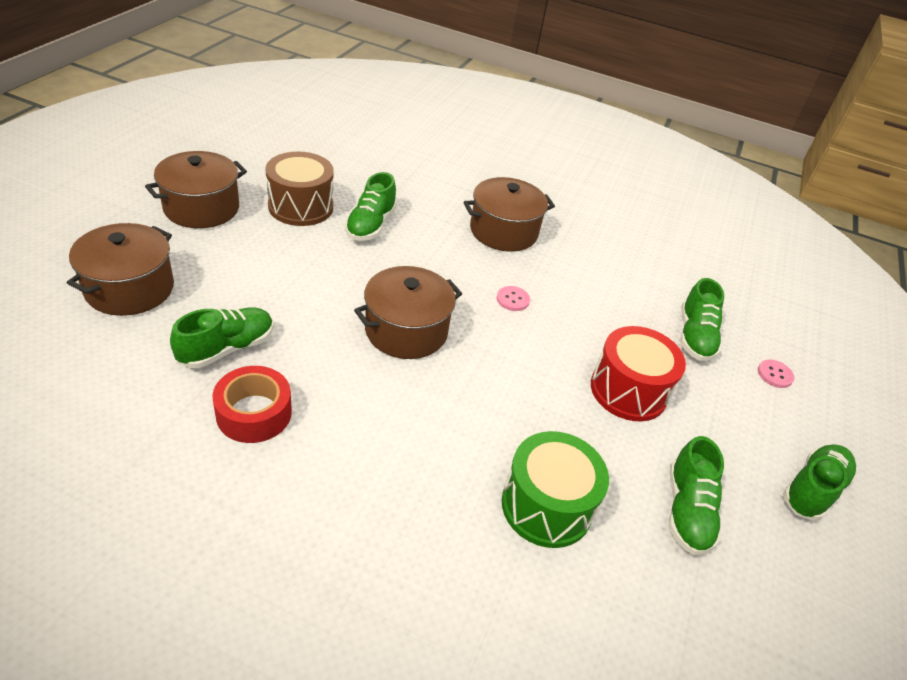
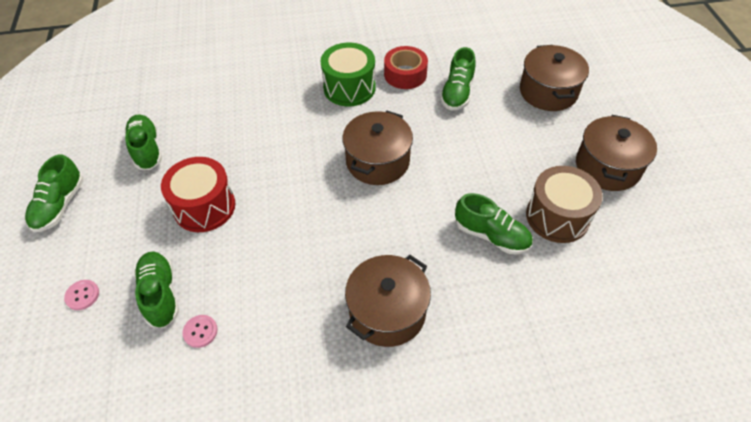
camera: 155 degrees right, 10 degrees up
(370, 225) = (491, 235): green shoe -> green shoe turned 135 degrees clockwise
(512, 299) = (327, 234): pink button -> pink button (200, 331)
(546, 506) = (229, 112): green drum -> green drum (349, 88)

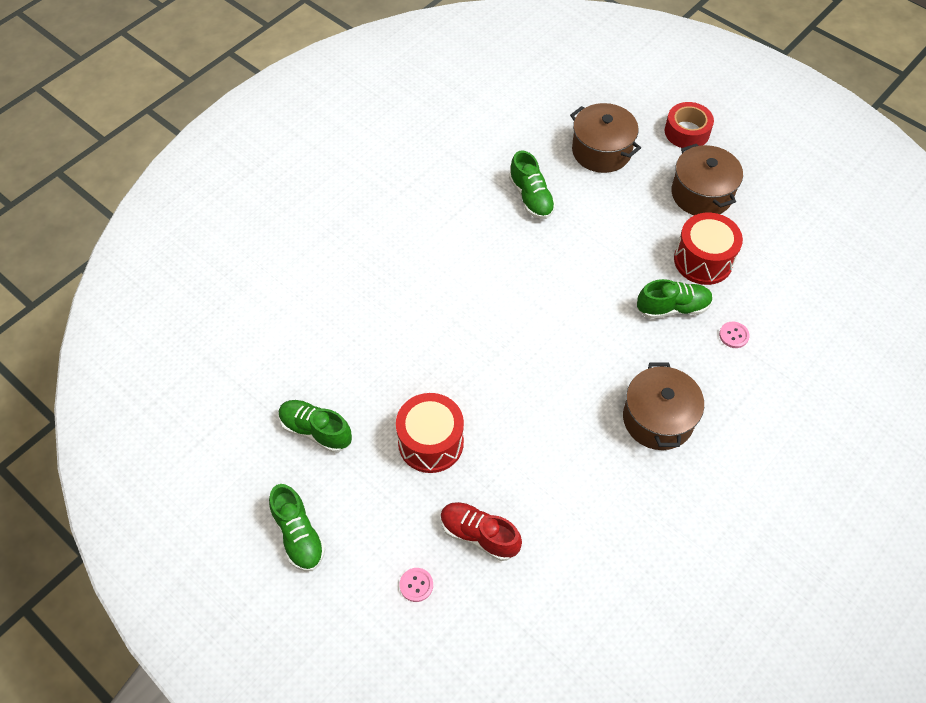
camera: 40 degrees left, 5 degrees up
(160, 294) = (479, 535): green shoe -> red shoe
(200, 331) = (542, 536): pink button -> pink button (733, 335)
(349, 88) = (435, 250): green drum -> none
(377, 161) = (530, 304): brown pot -> none
(405, 74) = (469, 206): red tape -> red tape (687, 132)
(557, 216) = (703, 260): brown drum -> red drum

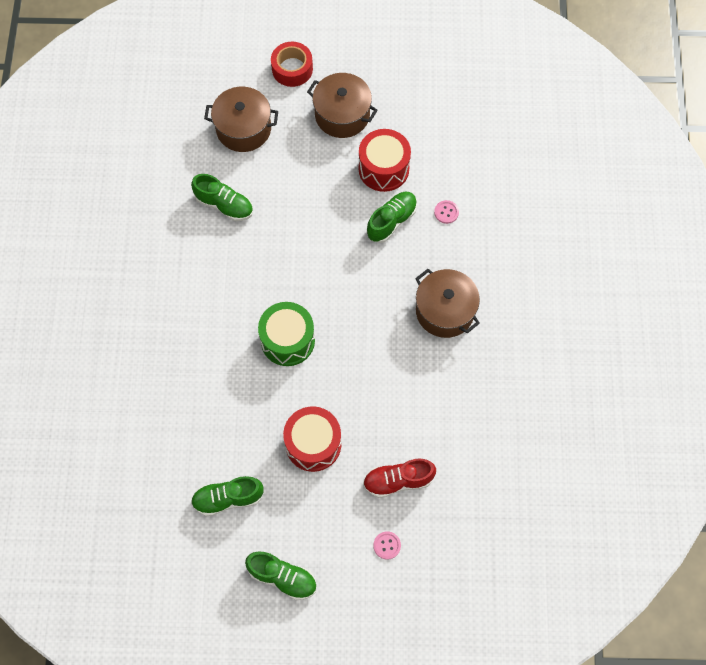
camera: 40 degrees left, 10 degrees up
(487, 340) = (288, 340): none -> green drum

